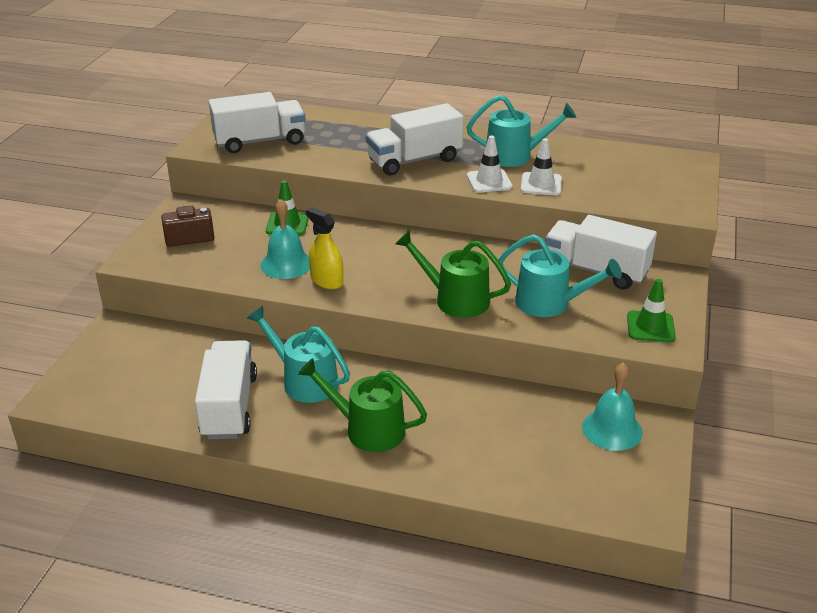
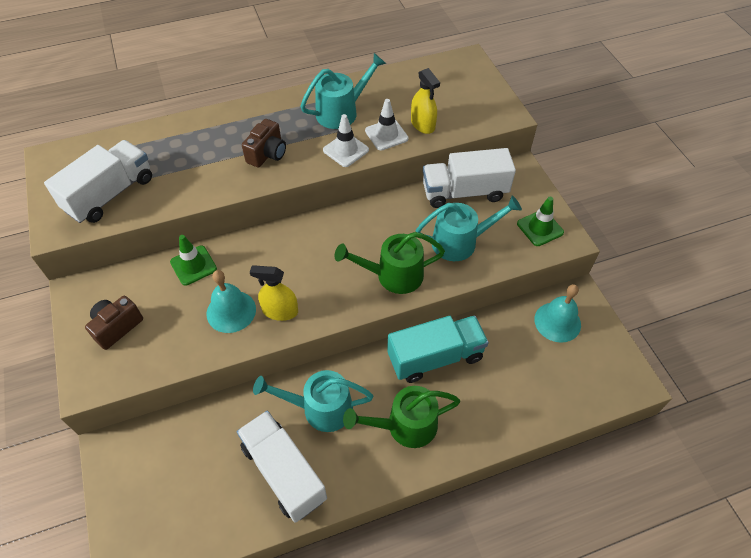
camera: 35 degrees left, 20 degrees up
(414, 160) = (267, 154): white truck -> brown camera
(449, 396) = (435, 357): none -> turquoise truck
(587, 189) = (422, 124): none -> yellow spray bottle

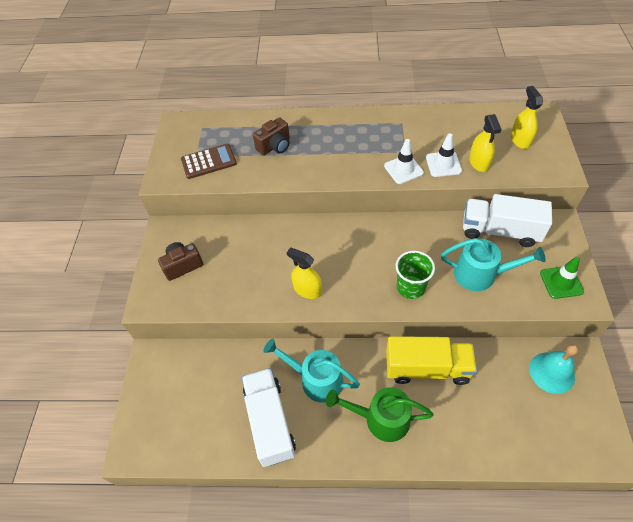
camera: 25 degrees right, 0 degrees up
(110, 194) = (208, 161): white truck -> brown calculator
(193, 265) = (254, 233): green traffic cone -> none
(231, 311) = (269, 278): turquoise bell -> none
(267, 154) = (338, 158): brown camera -> brown camera (275, 146)
(341, 112) = (411, 136): turquoise watering can -> none
(393, 275) = (411, 287): green watering can -> green cup
(435, 357) = (427, 368): turquoise truck -> yellow truck
(456, 92) = (520, 140): none -> yellow spray bottle

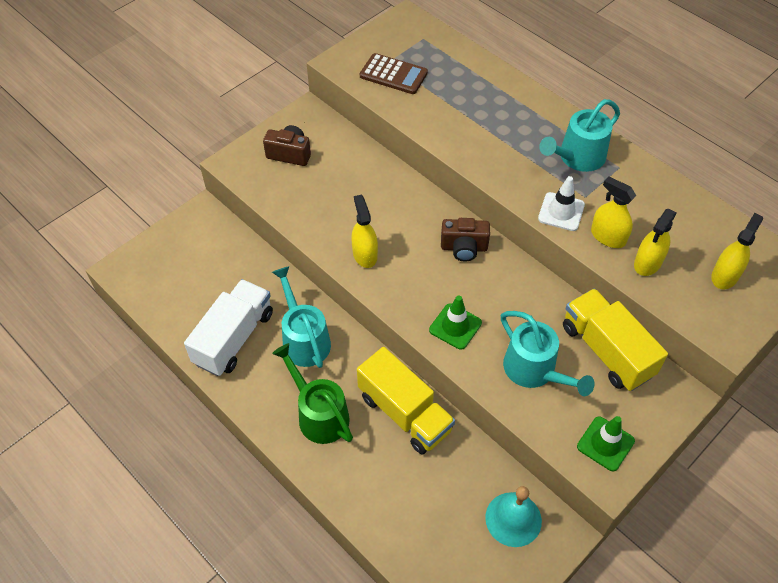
camera: 40 degrees right, 0 degrees up
(275, 146) = (467, 102): brown camera -> brown camera (464, 248)
(374, 133) = (577, 157): none -> turquoise watering can
(411, 287) = (455, 326): green cup -> green traffic cone
(443, 164) = (608, 237): white traffic cone -> yellow spray bottle
(500, 231) = (606, 351): white truck -> yellow truck

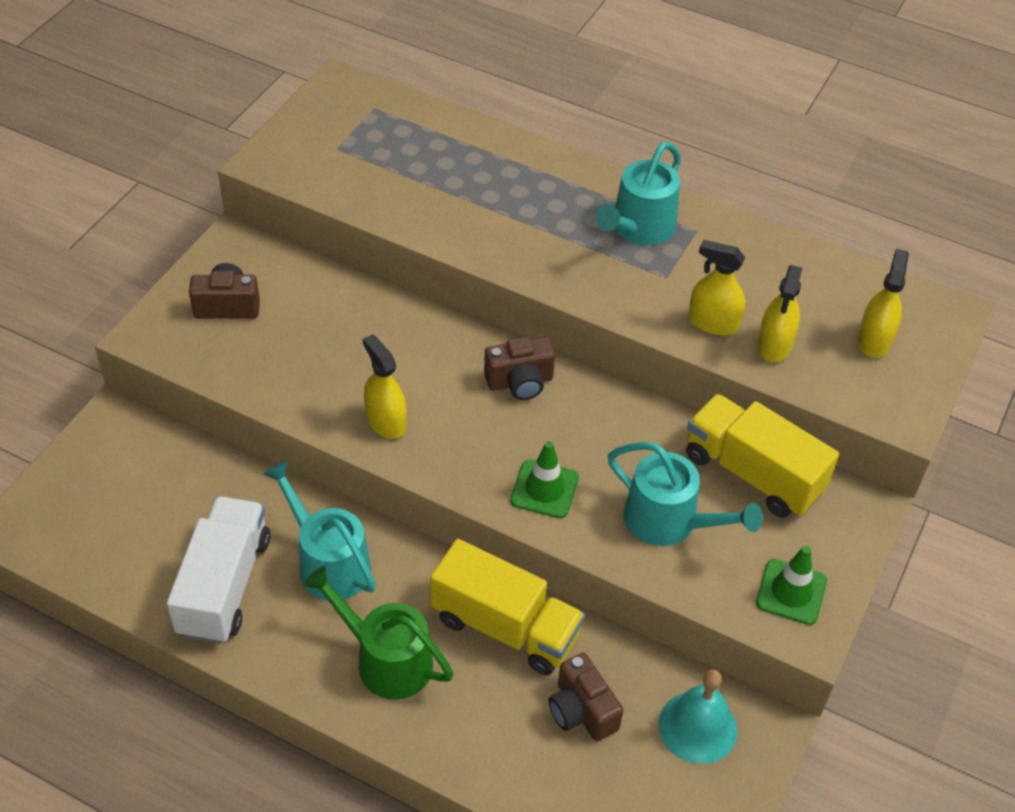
camera: 20 degrees left, 5 degrees down
(393, 74) = (350, 164): brown calculator -> none
(436, 485) = (581, 711): none -> brown camera
(561, 212) = (642, 303): white traffic cone -> none

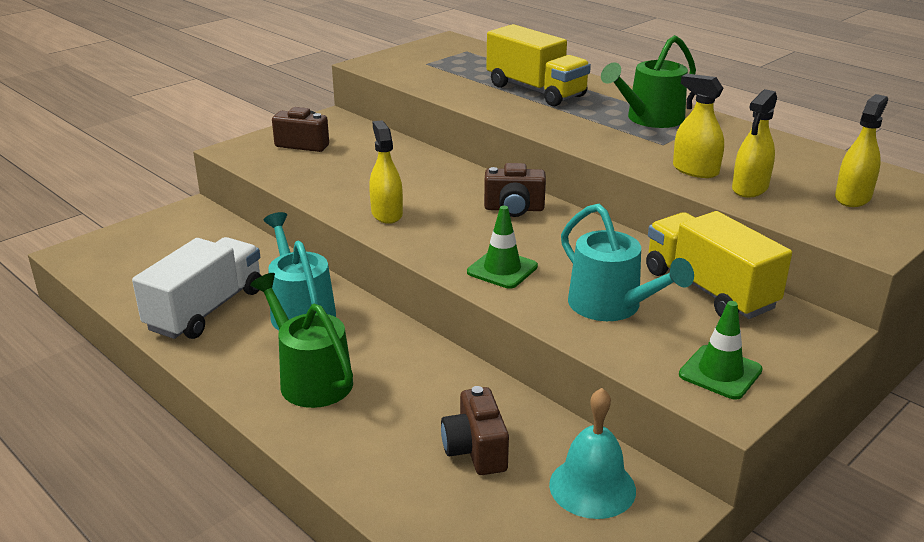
camera: 20 degrees right, 20 degrees down
(505, 627) = (432, 377): yellow truck -> yellow truck (536, 91)
(639, 228) = (650, 119): turquoise watering can -> green watering can

